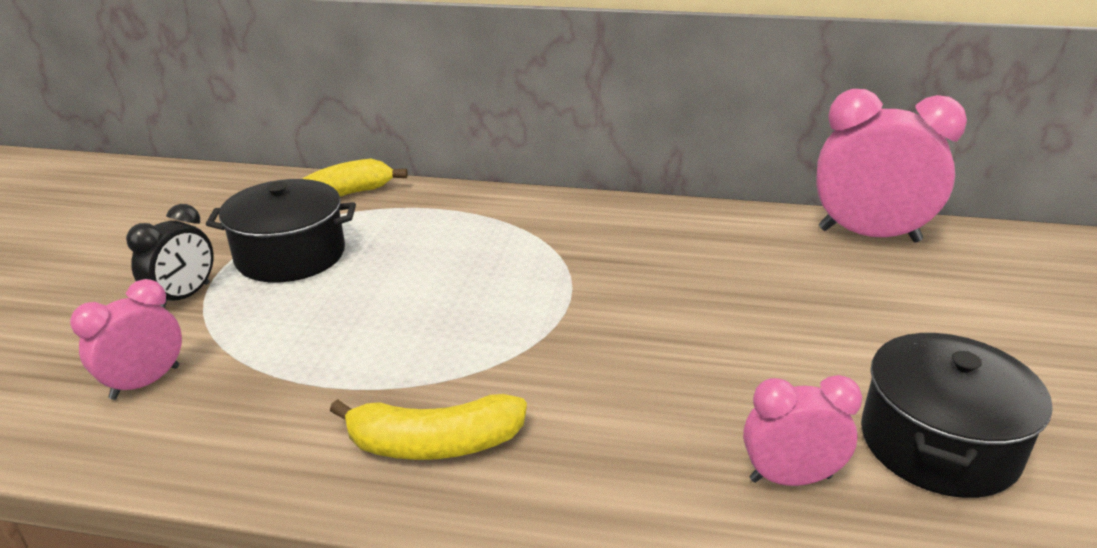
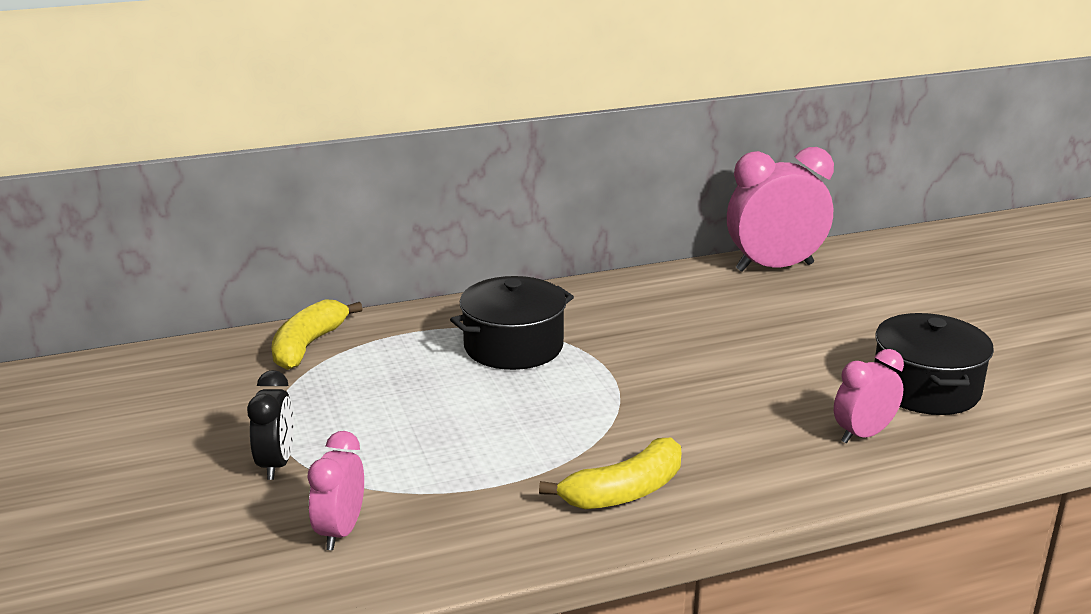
camera: 30 degrees left, 5 degrees down
(290, 255) = (329, 405): black pot -> black pot (513, 346)

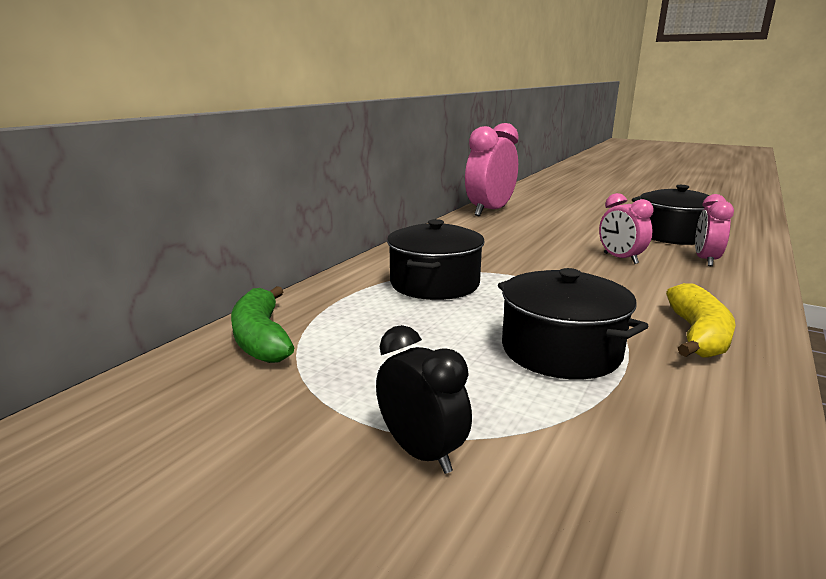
camera: 40 degrees left, 5 degrees down
(308, 345) = (261, 338): yellow banana -> green banana
(340, 531) = (615, 483): pink clock -> pink clock (620, 258)
(484, 449) = (560, 350): none -> black pot

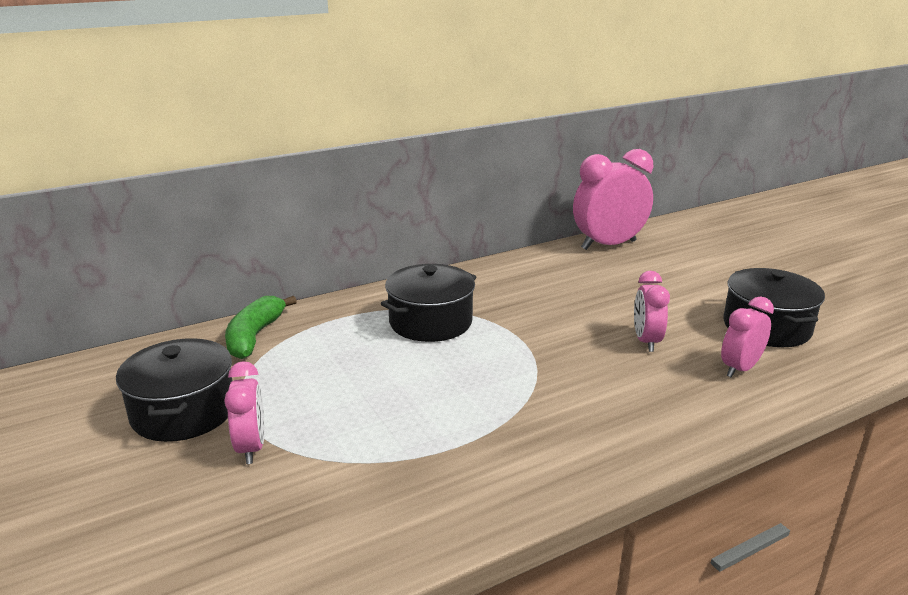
camera: 30 degrees right, 5 degrees up
(421, 452) = (251, 447): black clock -> pink clock
(560, 350) = (437, 413): black pot -> black pot (183, 411)
(698, 335) = (571, 439): yellow banana -> none

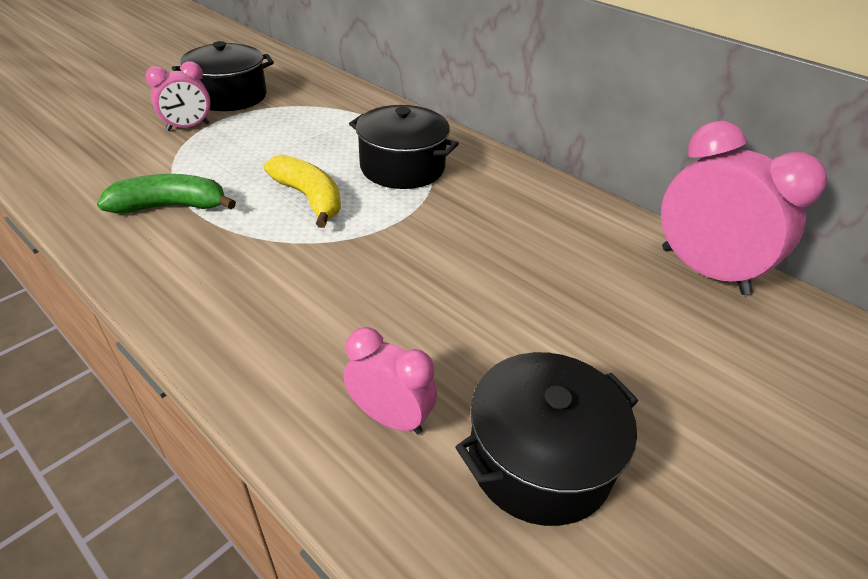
camera: 70 degrees right, 15 degrees up
(254, 336) = (340, 97): green banana -> green banana (171, 206)
(463, 374) = (309, 198): none -> yellow banana
(646, 341) = (429, 320): pink clock -> none

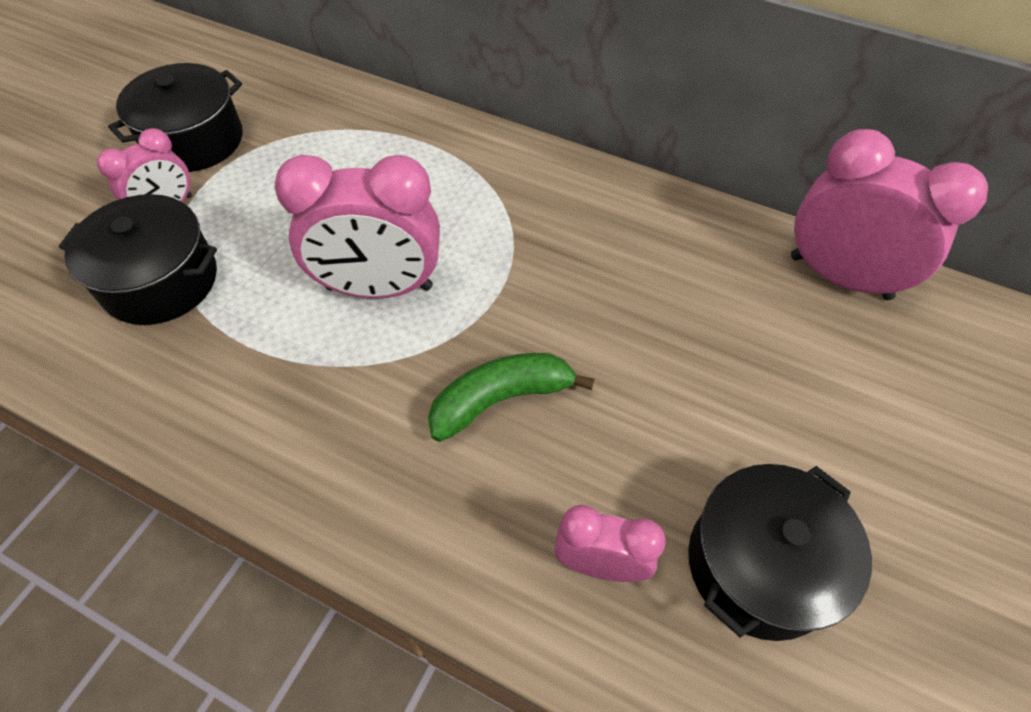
camera: 15 degrees left, 15 degrees up
(171, 206) = (216, 347): green banana -> green banana (501, 399)
(309, 198) = (379, 288): yellow banana -> pink clock
(402, 167) = (467, 209): black pot -> black pot (160, 281)

